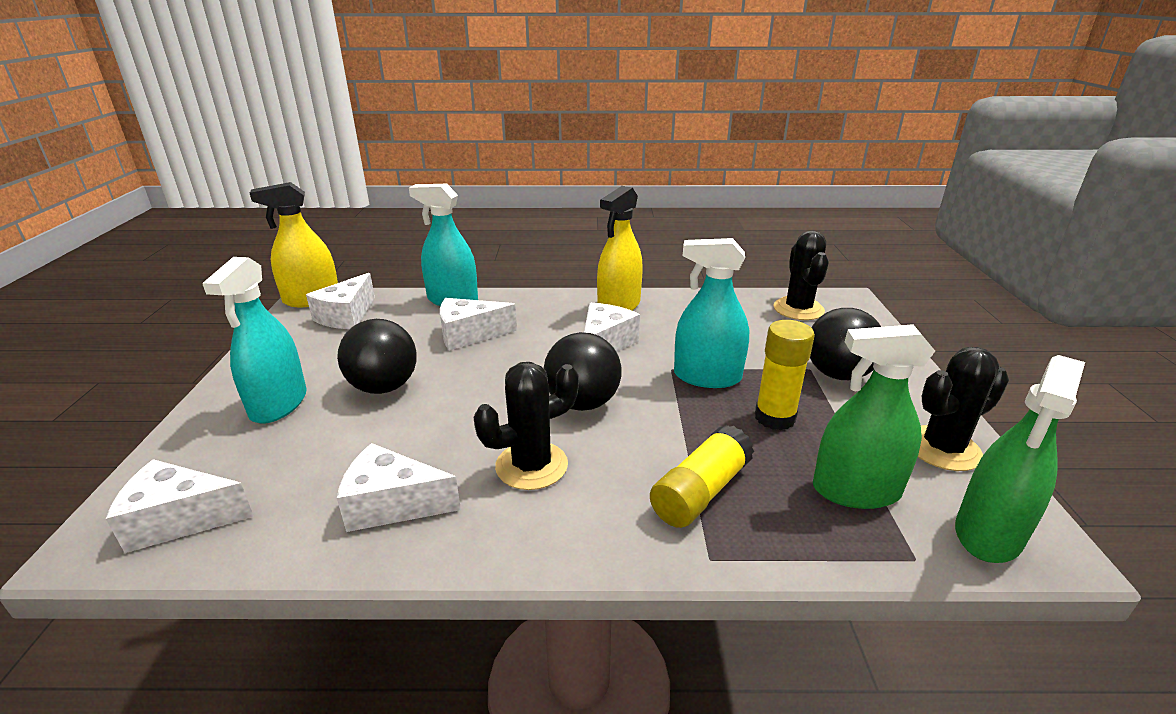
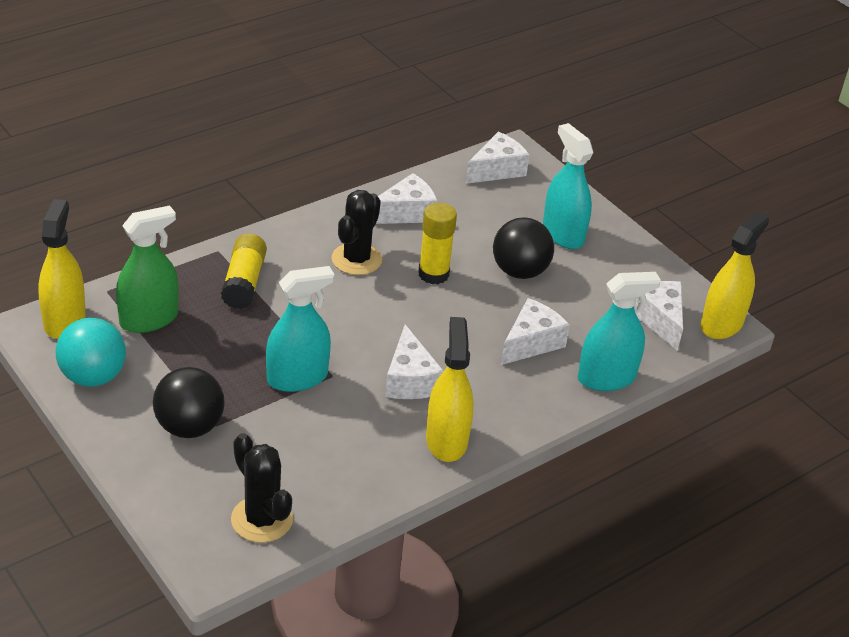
camera: 140 degrees right, 10 degrees up
(582, 403) = (370, 314): black ball -> none
(774, 417) = (223, 357): yellow glue stick -> yellow glue stick (433, 274)
(942, 448) = (93, 377): black cactus -> turquoise ball
(988, 534) = (64, 320): green spray bottle -> yellow spray bottle

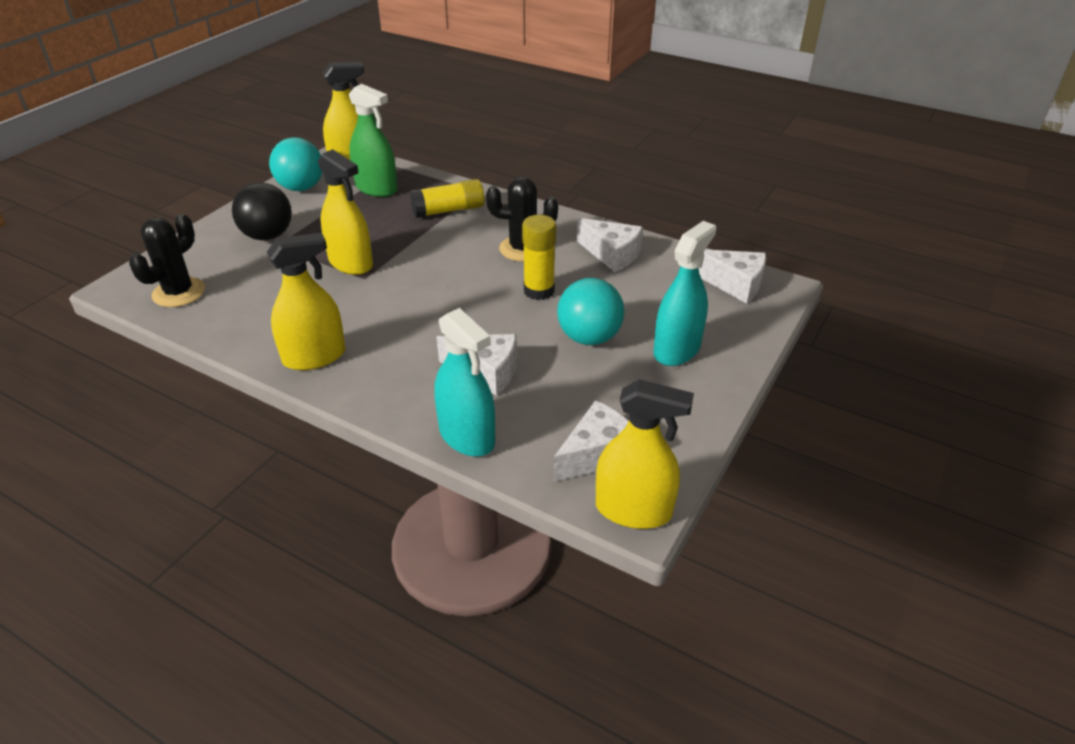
camera: 70 degrees right, 0 degrees up
(297, 378) = (351, 263): turquoise spray bottle -> yellow spray bottle
(410, 380) = (383, 316): white cheese -> none
(519, 271) = (589, 337): black ball -> turquoise ball

